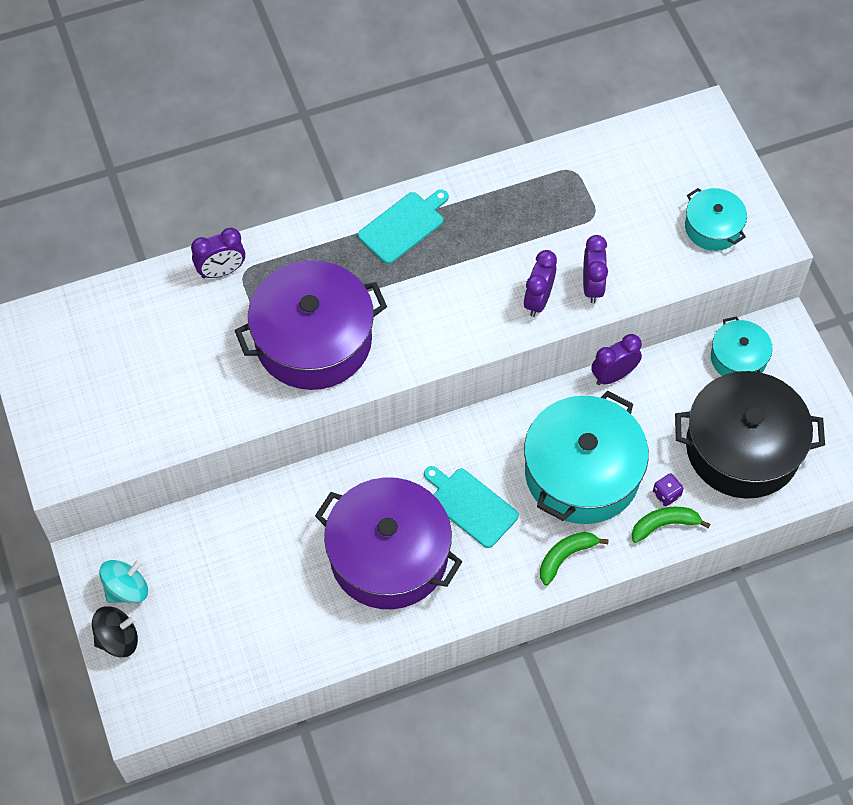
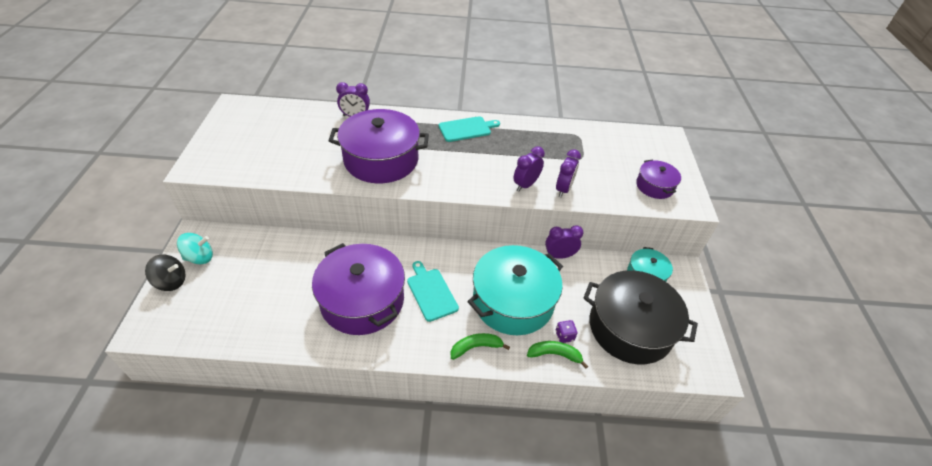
camera: 20 degrees right, 15 degrees down
(713, 227) = (654, 186): turquoise pot -> purple pot

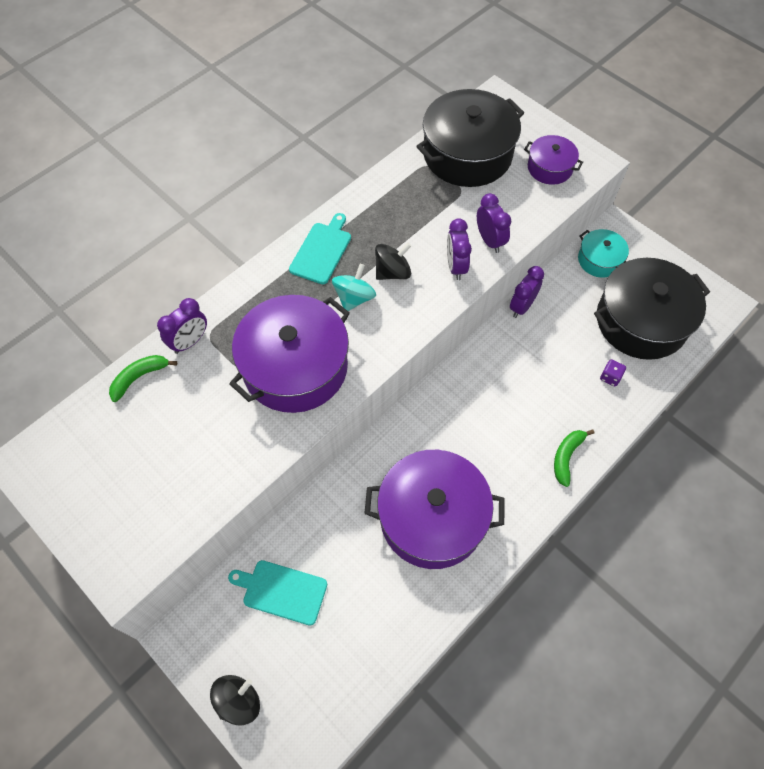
camera: 45 degrees left, 15 degrees up
(199, 257) = (226, 650): turquoise spinning top -> turquoise spinning top (354, 298)
(431, 292) = (473, 448): turquoise cutting board -> turquoise cutting board (282, 591)
(488, 162) = (392, 272): none -> black spinning top
(513, 301) = (541, 387): turquoise pot -> none
(554, 354) = (622, 400): green banana -> green banana (139, 378)
(609, 147) = (467, 154): none -> black pot

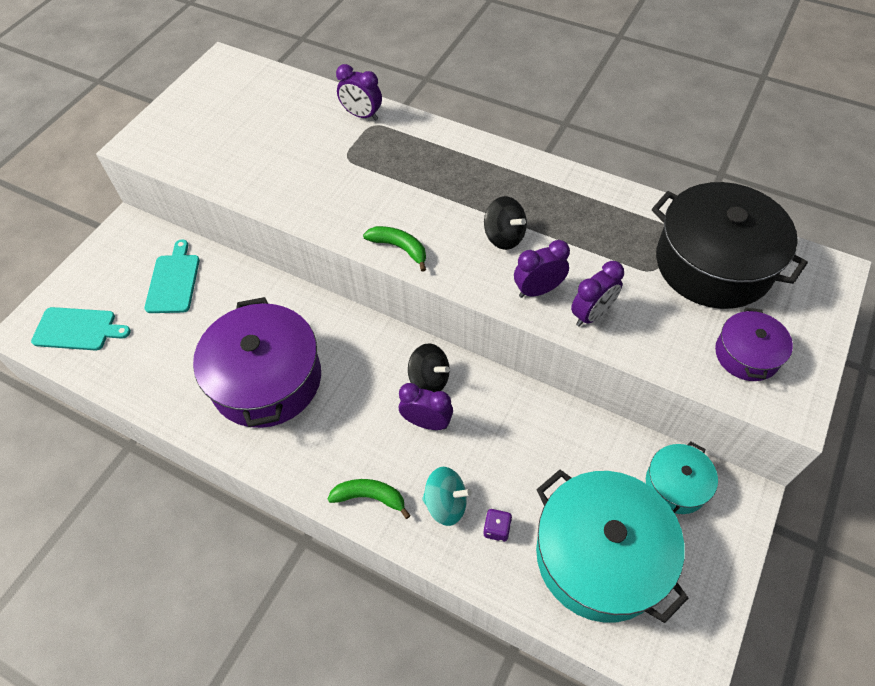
camera: 75 degrees right, 5 degrees down
(139, 378) = (315, 97): green banana -> green banana (399, 248)
(238, 701) = (77, 280): black spinning top -> black spinning top (429, 379)
(295, 367) = (360, 192): purple pot -> none
(321, 251) = (504, 173): turquoise cutting board -> turquoise cutting board (78, 329)
(354, 298) = (457, 214): turquoise spinning top -> turquoise spinning top (446, 503)
(522, 306) = (559, 407): purple clock -> purple clock (426, 422)
(641, 321) = (600, 556): black pot -> turquoise pot

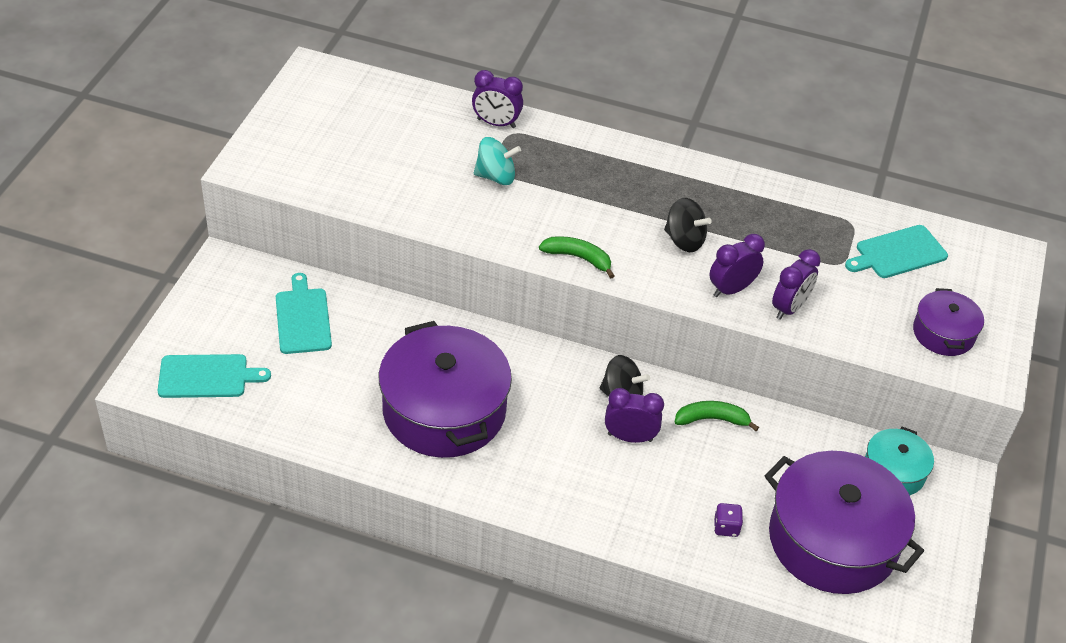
camera: 15 degrees left, 10 degrees down
(370, 497) = (589, 511): green banana -> green banana (712, 419)
(446, 503) = (669, 510): turquoise spinning top -> turquoise spinning top (496, 176)
(600, 556) = (832, 540): turquoise pot -> purple pot
(713, 263) = (898, 253): black pot -> turquoise cutting board

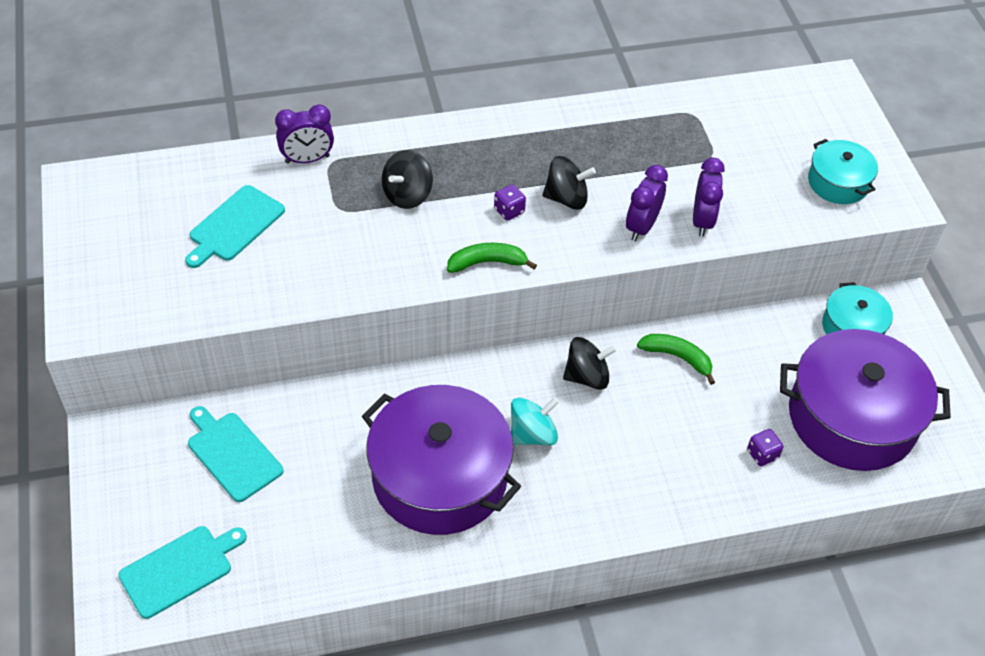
camera: 30 degrees left, 5 degrees up
(496, 176) = (348, 215): turquoise spinning top -> turquoise spinning top (532, 434)
(554, 182) = (407, 195): none -> black spinning top
(628, 228) = (509, 211): none -> purple dice
(630, 437) = (622, 413): purple clock -> none
(712, 419) = (677, 357): green banana -> green banana turned 60 degrees clockwise
(898, 253) = (749, 124): turquoise cutting board -> turquoise cutting board (235, 226)
(943, 333) = (838, 182): purple pot -> turquoise pot

